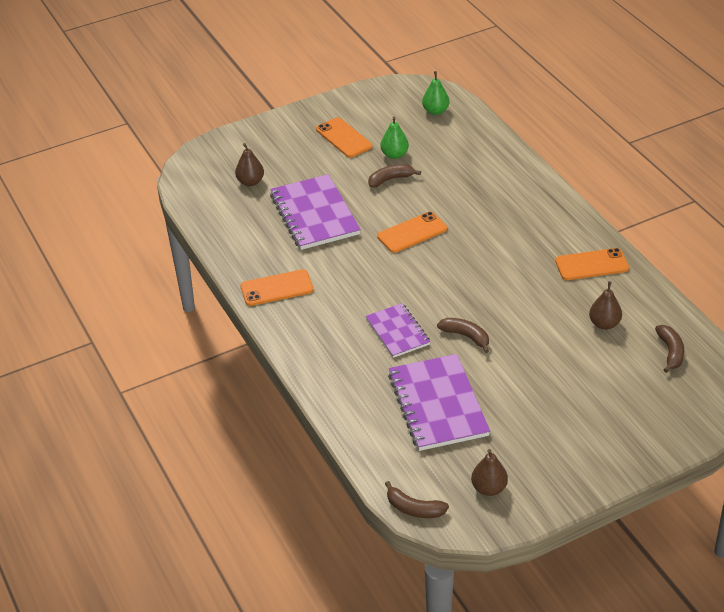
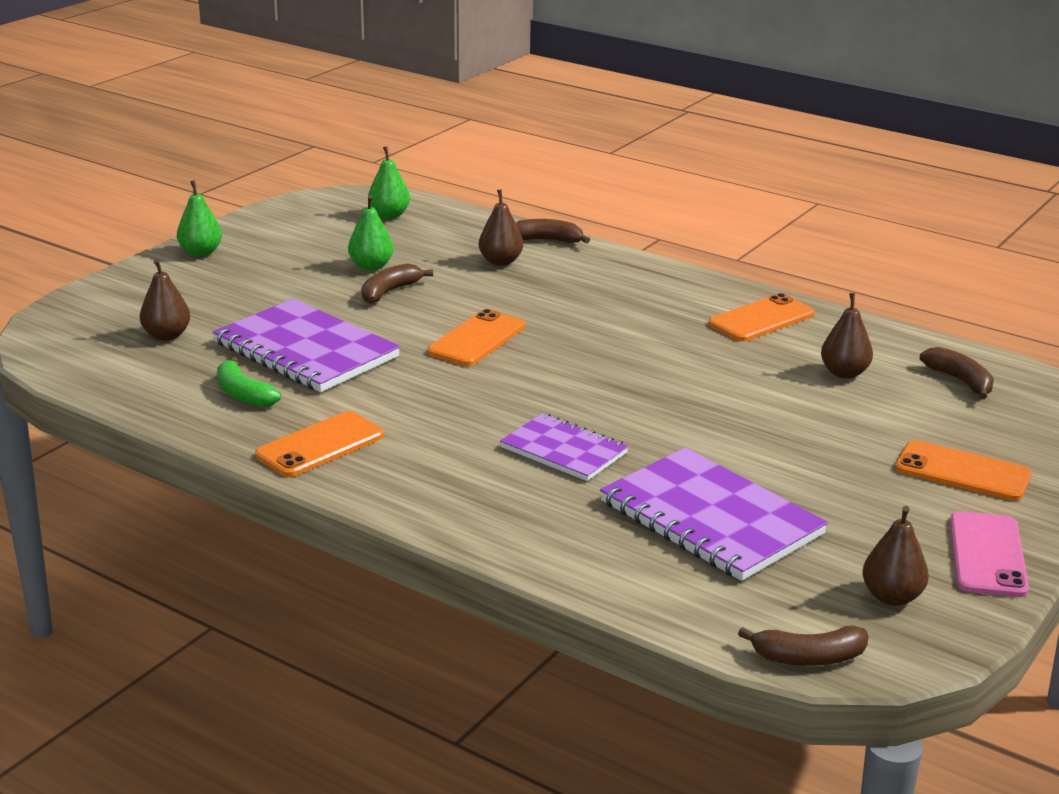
camera: 30 degrees left, 15 degrees down
(262, 239) = (243, 394): none -> green banana
(308, 117) = (201, 252): none -> green pear
(344, 138) = (277, 263): orange phone -> orange phone (962, 472)
(466, 336) = (671, 431): brown banana -> brown banana (547, 240)
(472, 171) = (500, 262): none -> brown pear
(565, 480) = (987, 555): none -> pink phone

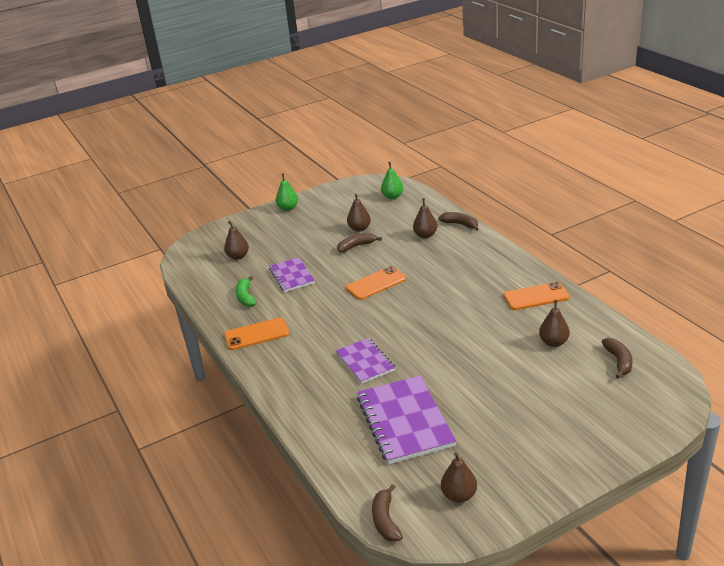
camera: 30 degrees right, 5 degrees up
(306, 350) = (291, 276): purple notebook -> purple notebook, size x0.60
(371, 266) = (359, 229): green pear -> brown pear
(809, 658) = (385, 520): brown banana -> brown banana turned 60 degrees clockwise
(962, 472) = (567, 424): orange phone -> none
(987, 555) = (535, 483): pink phone -> none

